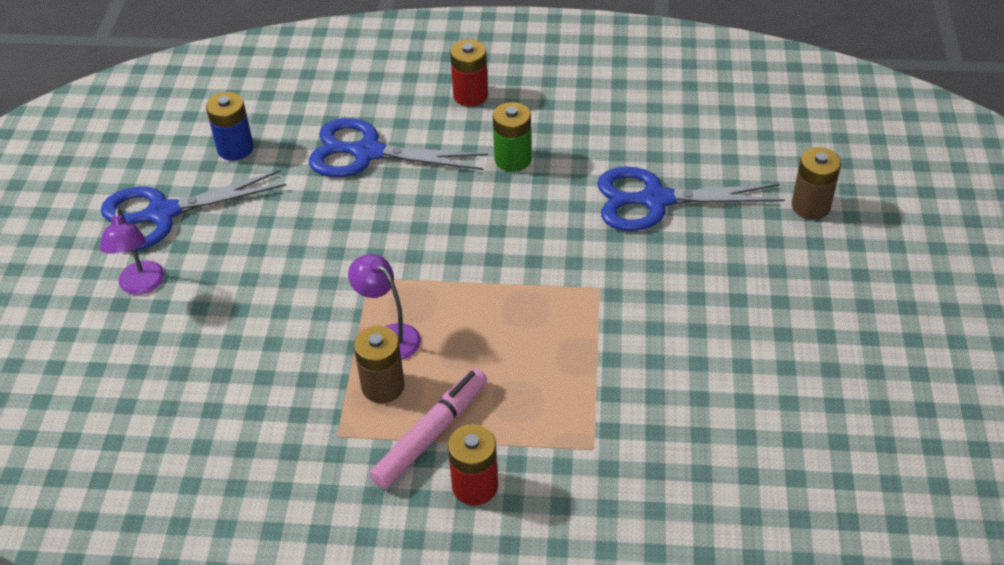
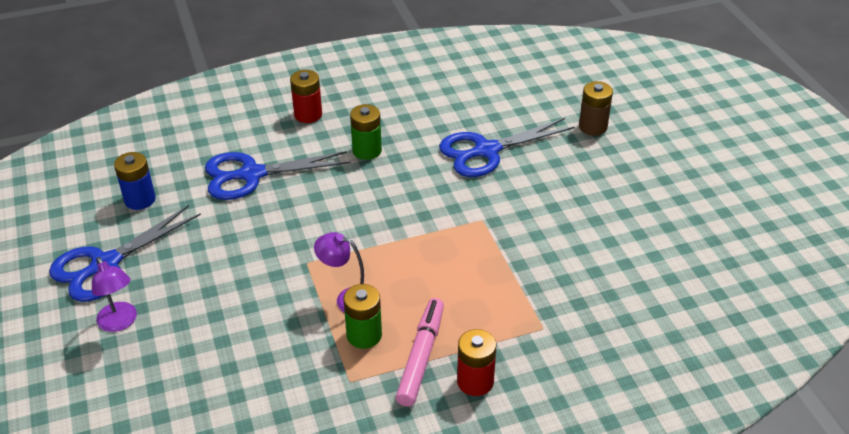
camera: 25 degrees left, 5 degrees down
(383, 386) = (364, 335): brown battery -> green battery

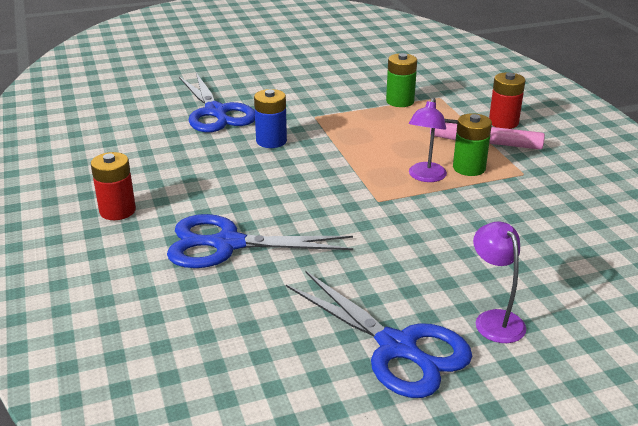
camera: 90 degrees left, 10 degrees down
(120, 323) = (494, 319): purple lamp -> purple lamp turned 75 degrees counterclockwise
(140, 200) = (266, 333): blue battery -> blue battery (271, 141)
(252, 175) = (228, 244): blue scissors -> blue scissors turned 105 degrees clockwise
(367, 150) = (199, 172): green battery -> green battery (400, 101)
(593, 127) = (193, 69): brown battery -> none

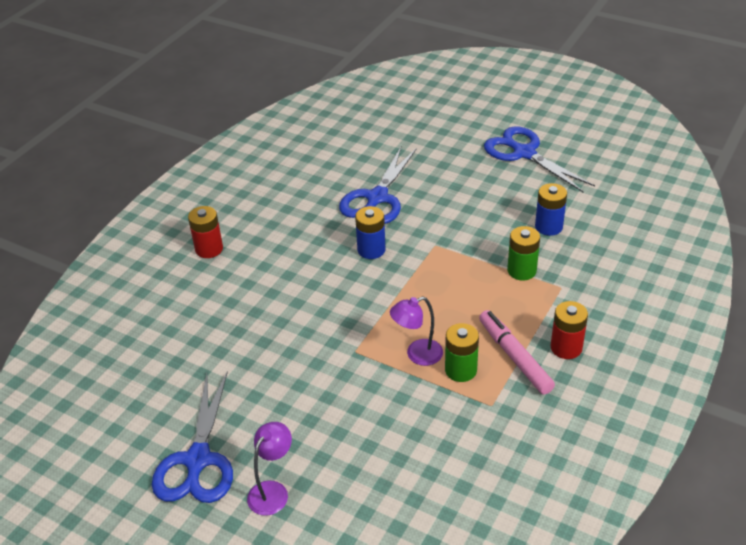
camera: 50 degrees right, 10 degrees up
(228, 244) = (225, 318): blue scissors -> blue scissors (524, 153)
(371, 74) = (548, 227): none -> blue battery

